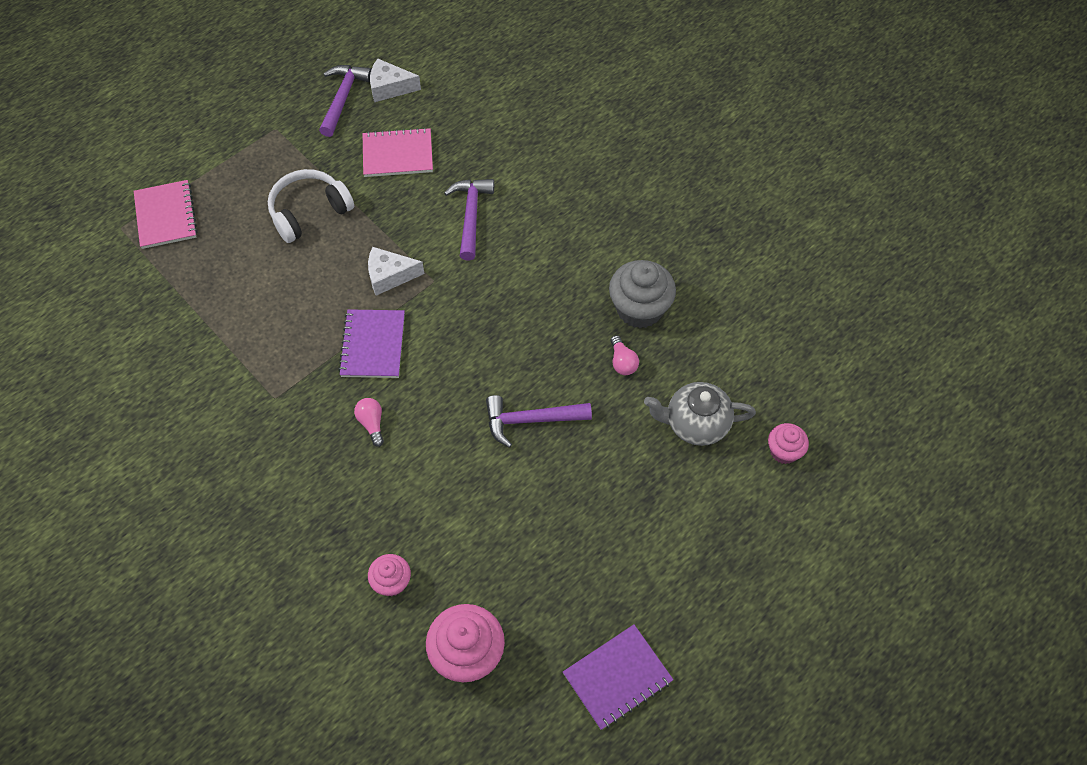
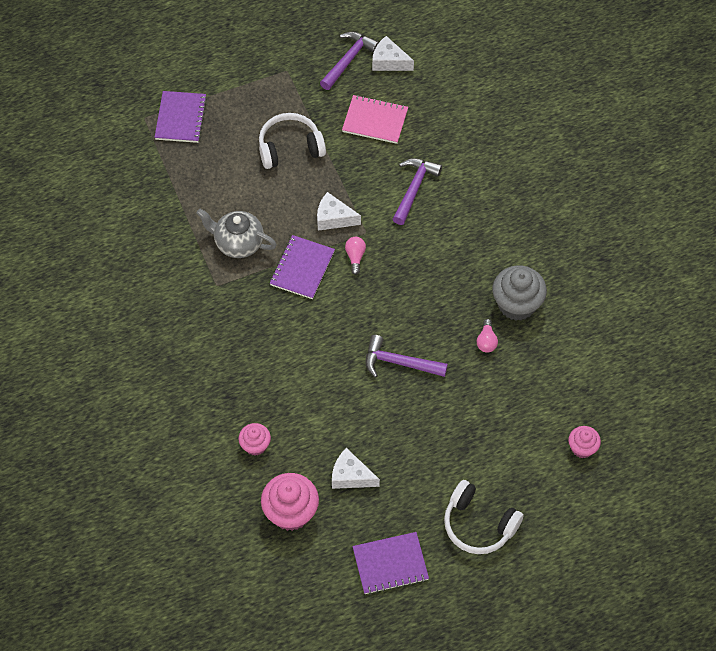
camera: 20 degrees right, 0 degrees up
(166, 216) = (181, 118): pink notebook -> purple notebook
(372, 423) = (280, 327): pink light bulb -> pink light bulb (355, 257)
(525, 580) = (351, 476): none -> white cheese
(695, 424) = (523, 406): grey teapot -> grey teapot (238, 243)
(704, 587) = (478, 524): none -> white headphones

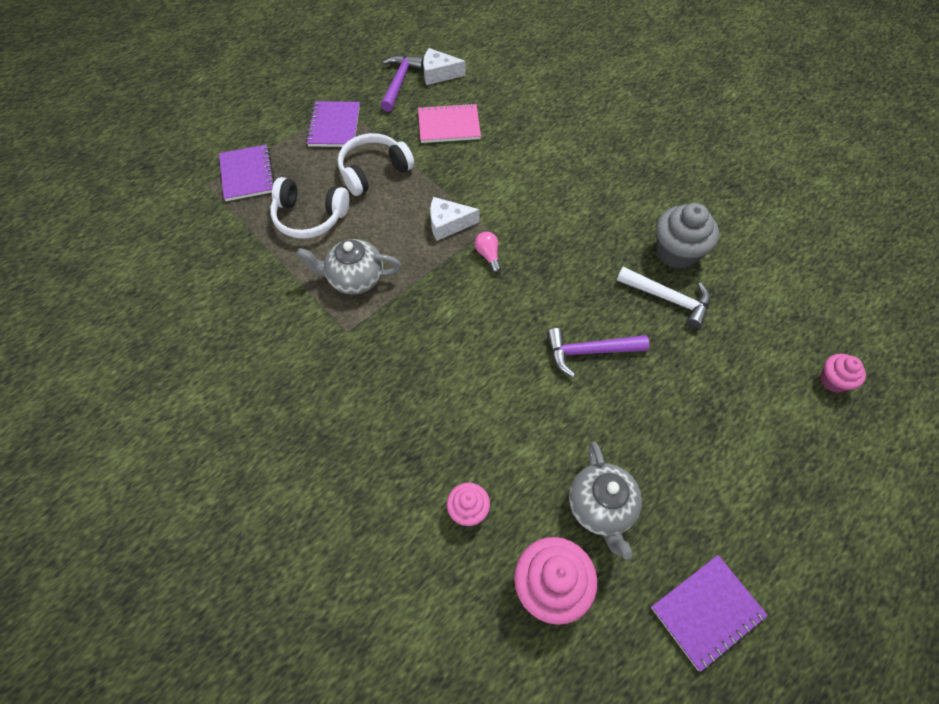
camera: 20 degrees left, 0 degrees up
(302, 268) = (436, 284): purple notebook -> purple notebook (334, 126)
(351, 476) = (601, 508): white cheese -> grey teapot
(414, 189) = (517, 174): purple hammer -> none
(478, 524) = (779, 515): white headphones -> white headphones (310, 217)
(486, 341) = (668, 299): pink light bulb -> white hammer

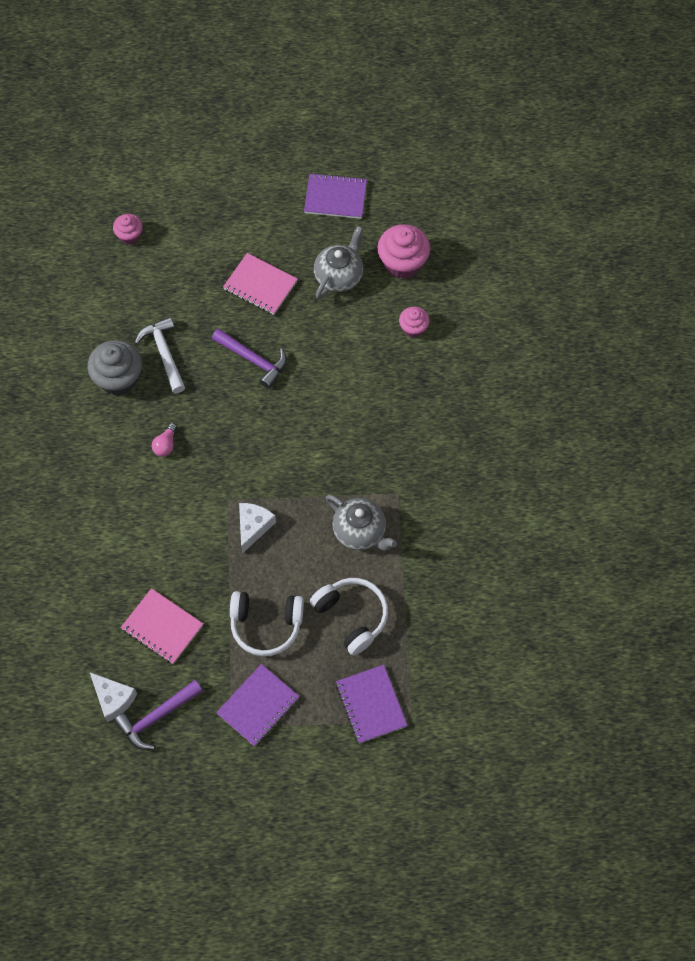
camera: 140 degrees left, 5 degrees up
(247, 174) = (371, 705): purple notebook -> purple notebook turned 45 degrees counterclockwise
(448, 224) = (253, 527): white cheese -> white cheese turned 105 degrees counterclockwise
(488, 255) = (249, 477): pink light bulb -> pink light bulb (165, 445)
(664, 430) = (260, 285): none -> pink notebook

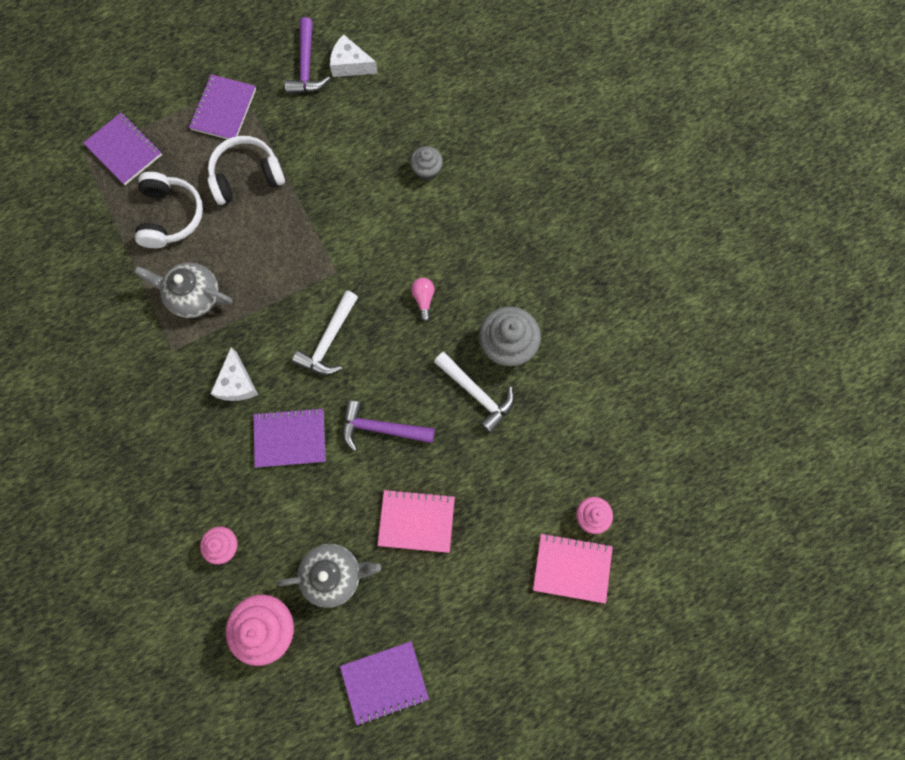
camera: 155 degrees right, 10 degrees up
(100, 557) = (427, 170): none -> grey cupcake
(157, 717) = (306, 66): purple hammer -> purple hammer turned 150 degrees clockwise
(162, 627) = (339, 136): pink notebook -> pink notebook (572, 568)
(253, 527) = (299, 257): white cheese -> white cheese (237, 383)
(262, 445) = (329, 340): none -> white hammer
(329, 383) = (290, 438): none -> purple notebook
(339, 276) = (334, 574): grey teapot -> grey teapot turned 105 degrees counterclockwise
(352, 616) = (171, 216): white headphones -> white headphones turned 120 degrees counterclockwise

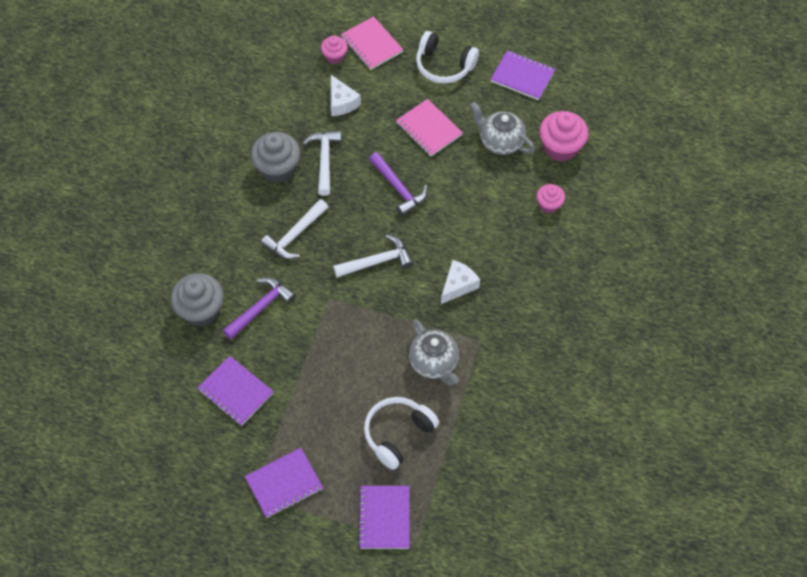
camera: 135 degrees left, 15 degrees down
(247, 176) = (319, 416): white headphones -> white headphones (444, 66)
(290, 438) = (456, 228): purple notebook -> purple notebook (235, 392)
(306, 66) = (192, 462): purple hammer -> purple hammer (261, 308)
(350, 65) = (162, 434): white cheese -> white cheese (341, 102)
(423, 299) = (295, 235): pink light bulb -> white hammer
(427, 170) = (201, 310): grey cupcake -> grey cupcake, size x1.75

